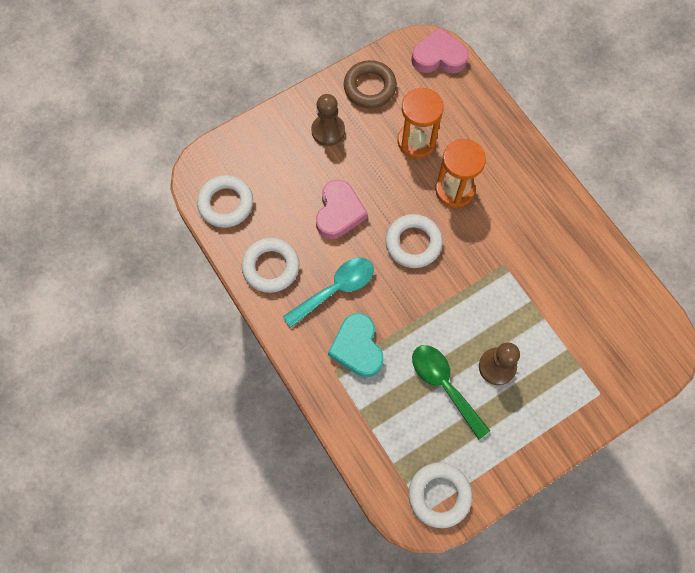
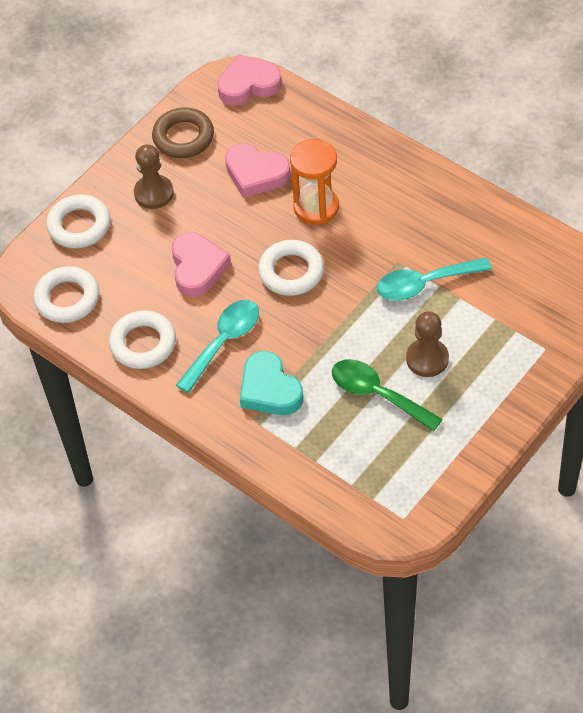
camera: 15 degrees left, 15 degrees down
(416, 141) = (256, 174): orange hourglass -> pink heart
(439, 495) = (412, 497): white ring -> white ring (79, 225)
(520, 294) = (425, 284): none -> turquoise spoon

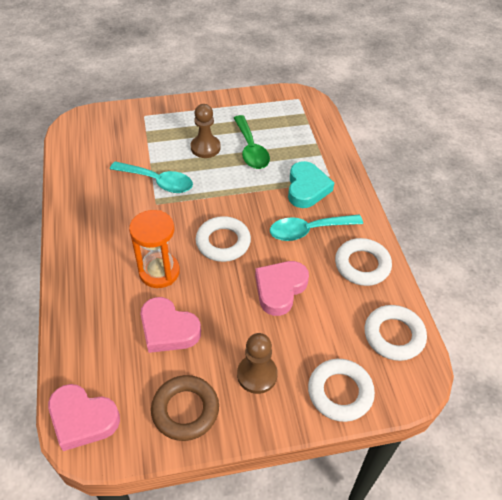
camera: 145 degrees left, 5 degrees down
(256, 174) = (168, 329): pink heart -> pink heart turned 150 degrees clockwise

